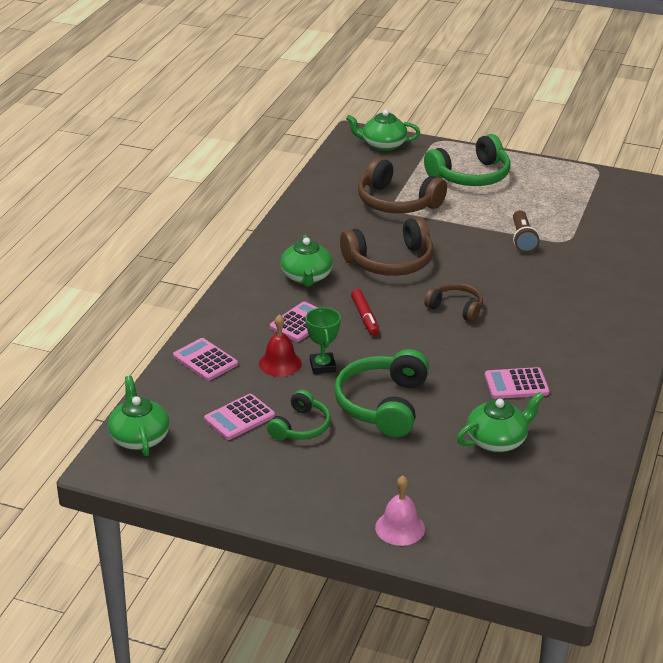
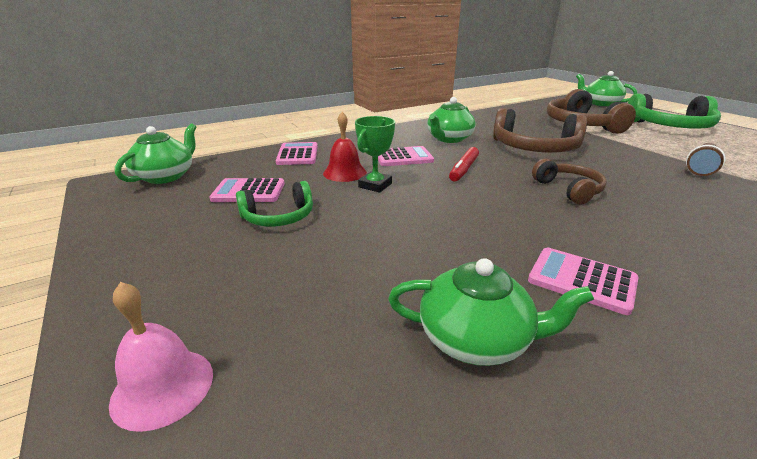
camera: 40 degrees right, 5 degrees down
(383, 404) = (382, 232): green headphones -> none

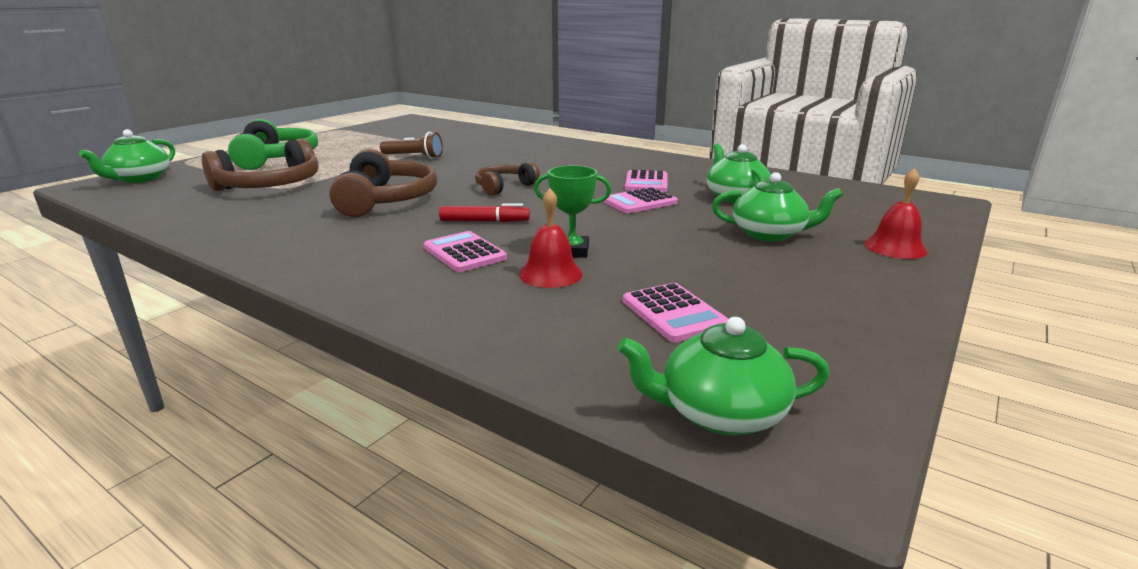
camera: 115 degrees left, 5 degrees down
(163, 387) = (895, 247): pink bell -> red bell
(279, 217) = (702, 276): green headphones -> none
(297, 154) = (507, 326): pink calculator -> pink calculator (639, 202)
(449, 139) = (362, 240): green teapot -> green teapot (769, 234)

